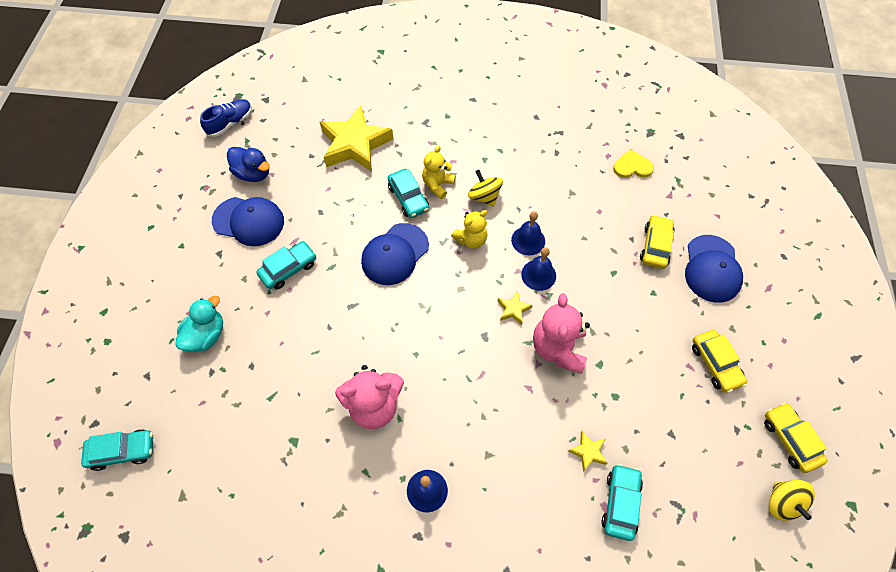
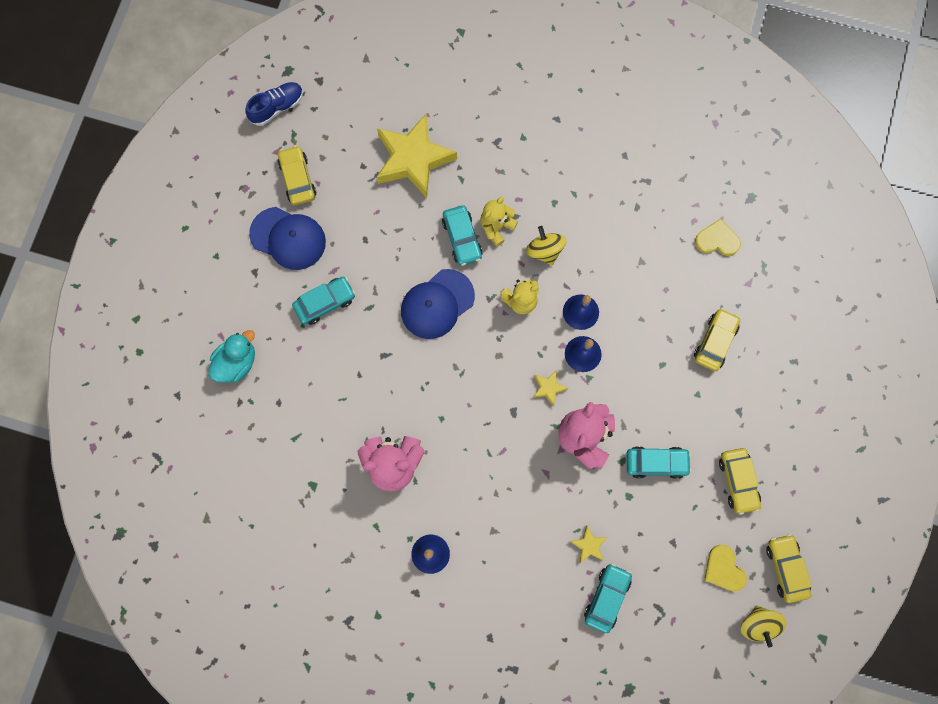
camera: 10 degrees right, 15 degrees up
(123, 451) = (153, 466): turquoise car -> turquoise car (656, 463)
(253, 173) = (297, 179): blue duck -> yellow car
(712, 269) = (767, 378): blue cap -> none
(729, 451) = (723, 569): none -> yellow heart

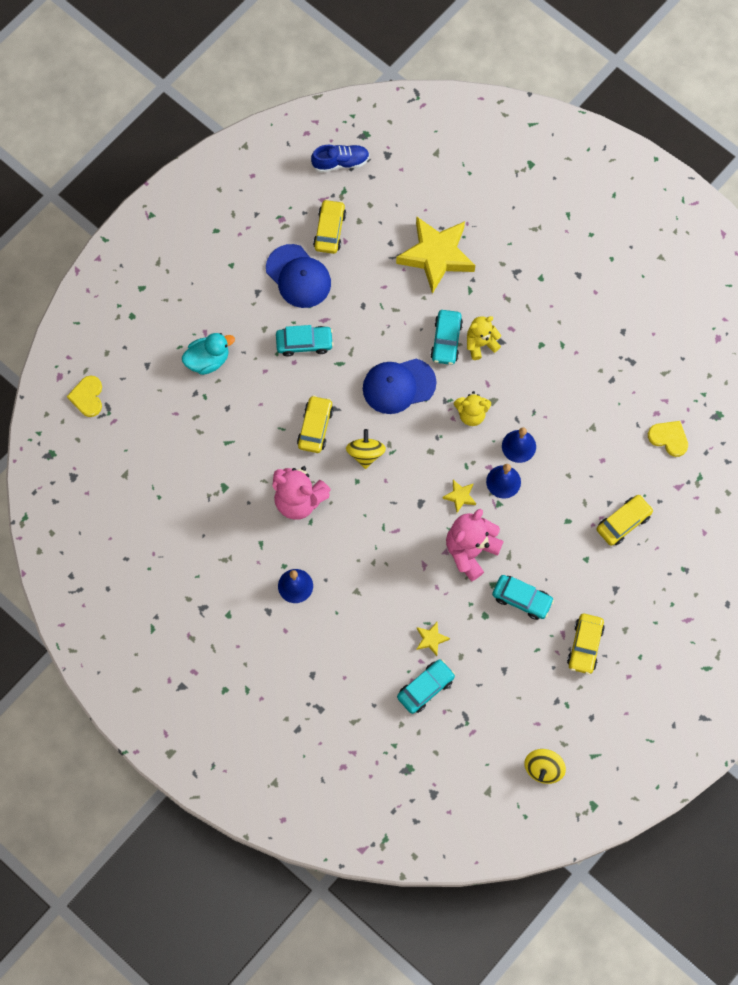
camera: 25 degrees right, 5 degrees down
(544, 251) = (512, 381): yellow spinning top -> yellow spinning top (365, 453)
(723, 569) = (536, 711): yellow heart -> yellow heart (87, 397)
(786, 568) = (590, 734): yellow car -> yellow car (315, 427)

